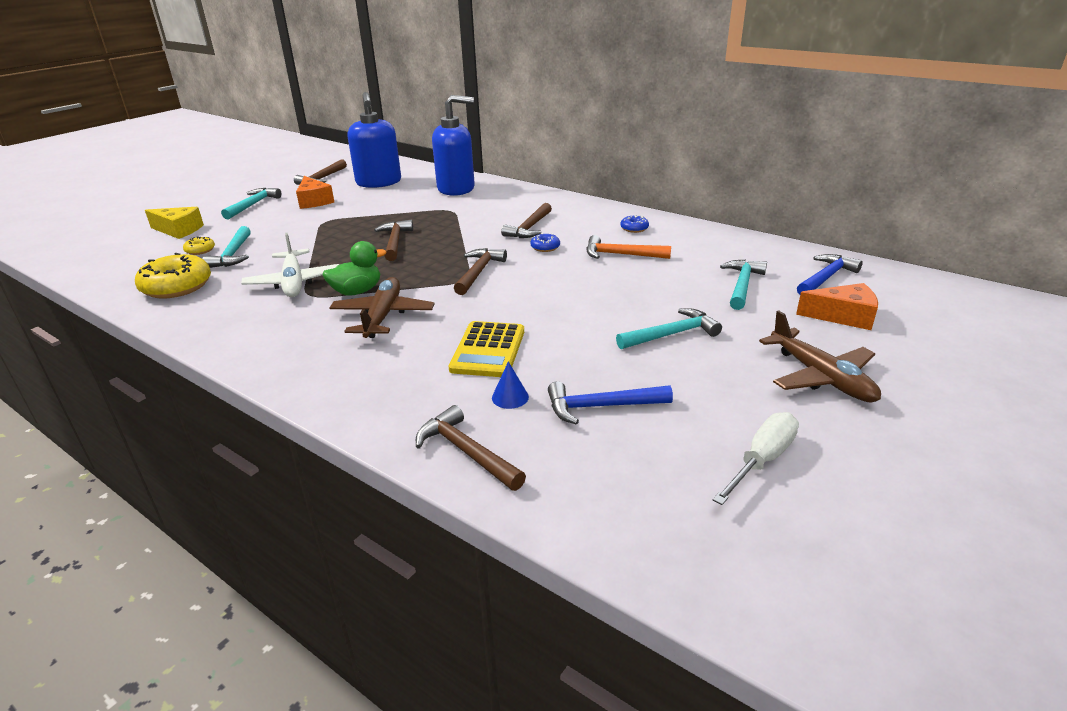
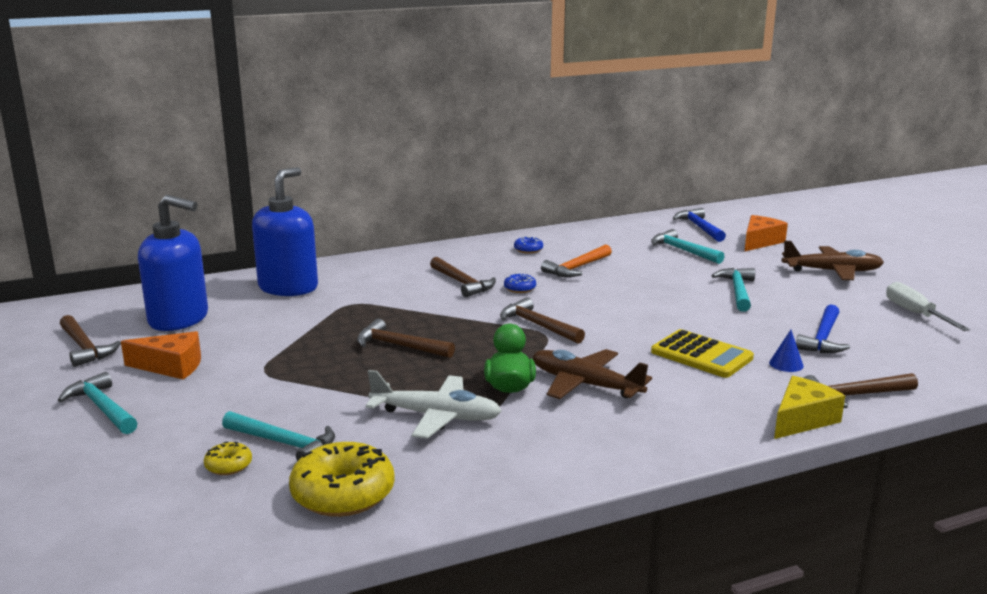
camera: 60 degrees left, 10 degrees down
(179, 230) = (108, 475): yellow cheese -> yellow cheese (802, 419)

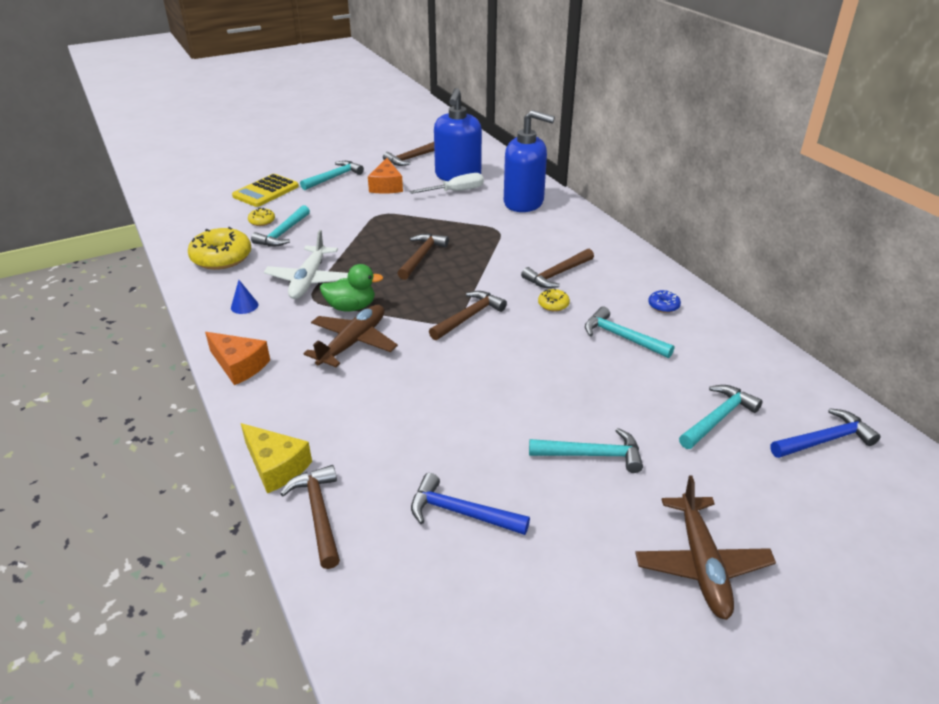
camera: 85 degrees right, 15 degrees up
(520, 288) = (553, 305): blue donut -> yellow donut
(577, 268) = (622, 337): orange hammer -> turquoise hammer
(701, 355) = (412, 412): yellow calculator -> yellow calculator (266, 191)
(760, 242) = (797, 498): orange cheese -> orange cheese (239, 365)
(786, 364) = (392, 471): blue cone -> blue cone (244, 306)
(915, 314) = (558, 632): white screwdriver -> white screwdriver (456, 191)

